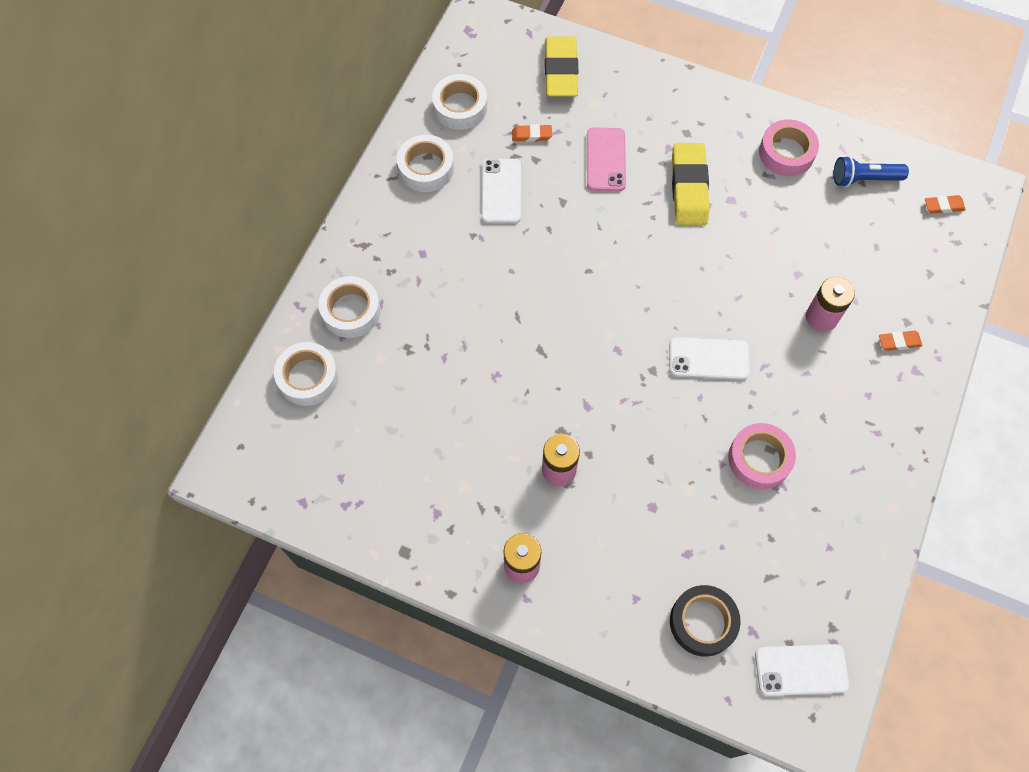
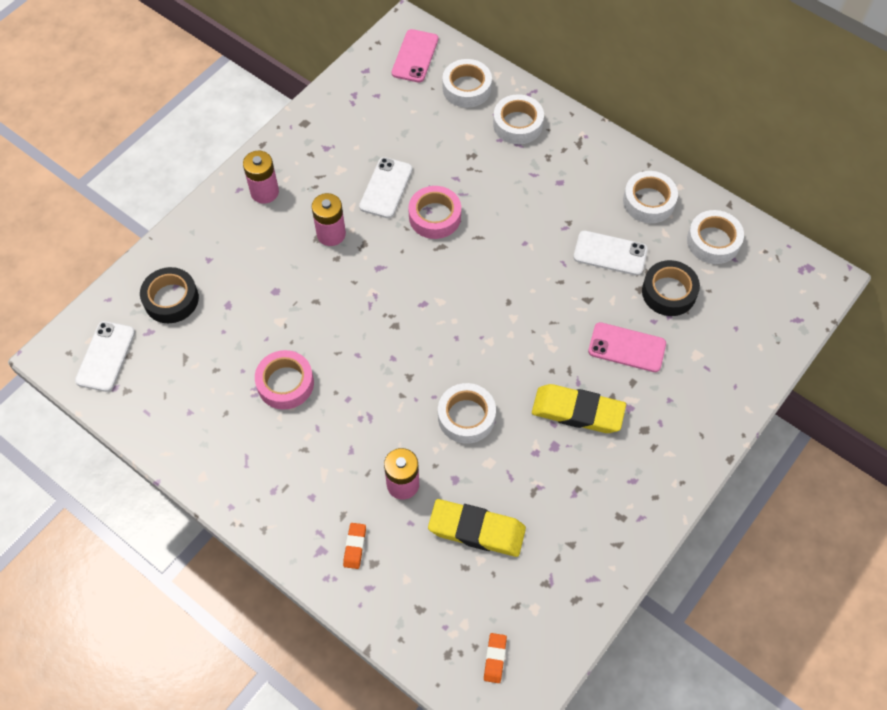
camera: 105 degrees right, 5 degrees down
(268, 449) = (415, 56): none -> pink phone
(531, 135) = (669, 292): orange eraser -> black tape
(561, 71) = (743, 336): yellow eraser -> yellow eraser (476, 530)
(708, 359) = (391, 373): white phone -> white phone (386, 188)
(730, 279) = (466, 417): none -> white tape
(786, 153) = (599, 518): pink tape -> pink tape (435, 217)
(864, 179) = (549, 586): blue flashlight -> none

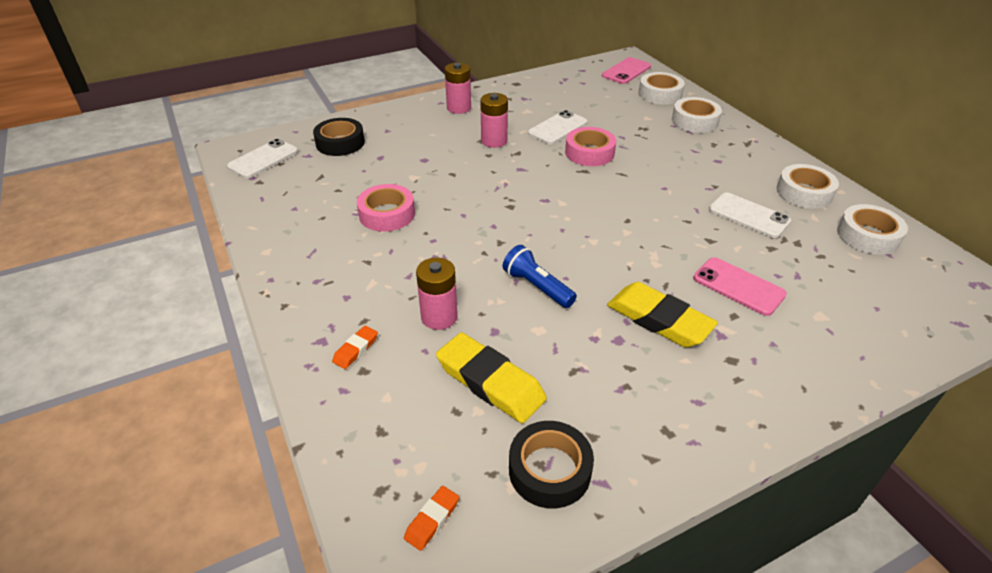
camera: 25 degrees right, 20 degrees down
(466, 417) = (537, 287): white tape -> blue flashlight
(669, 292) = (803, 259): black tape -> black tape (549, 470)

